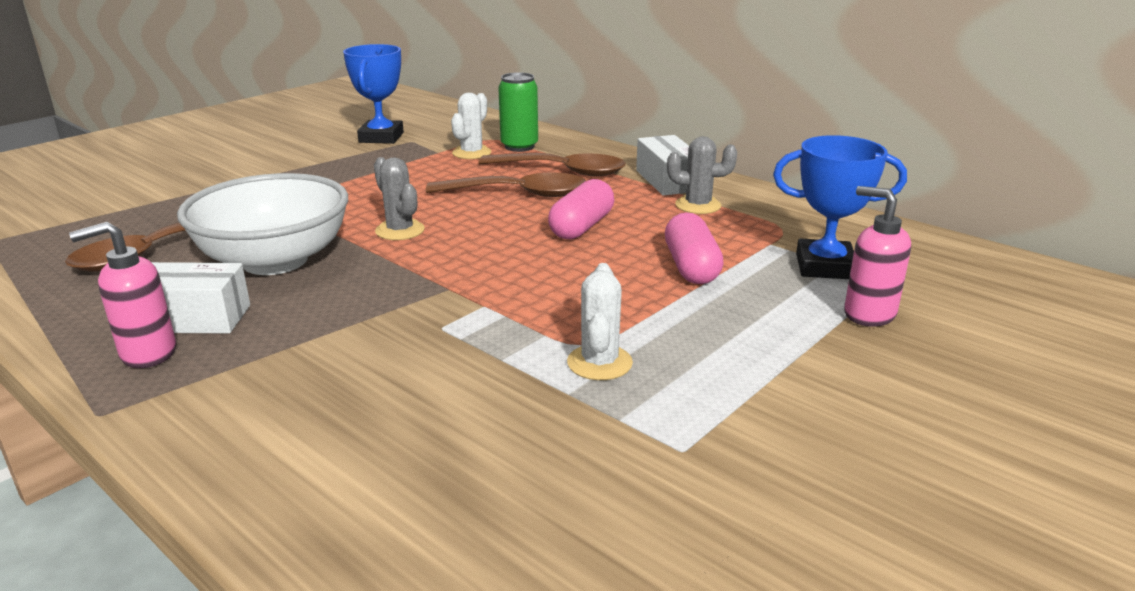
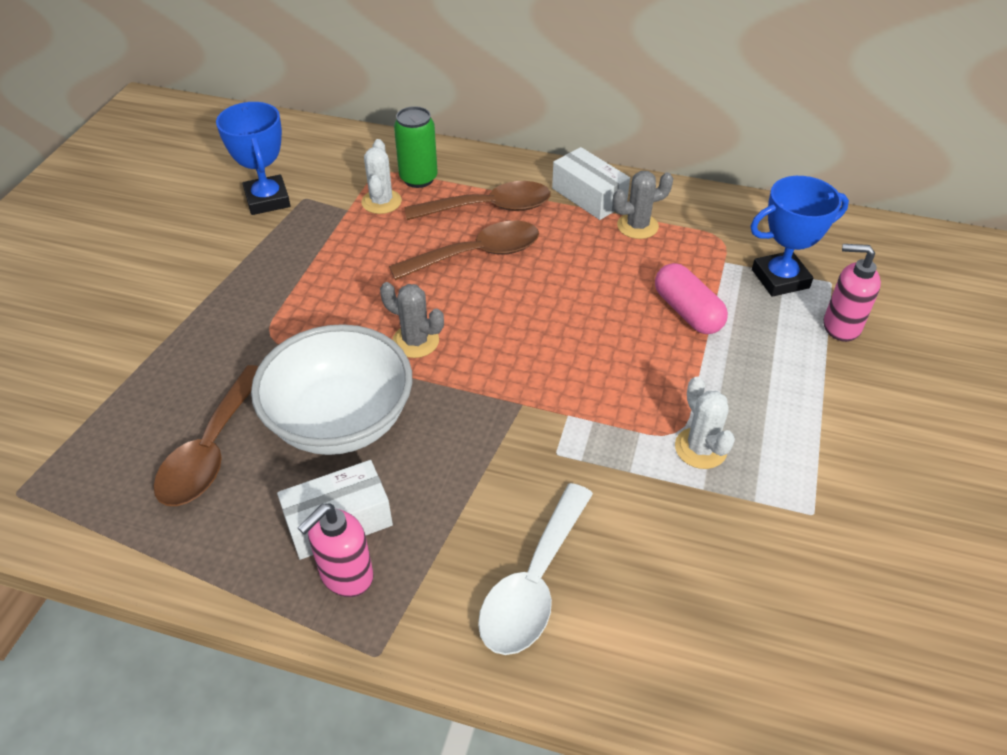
camera: 25 degrees left, 20 degrees up
(305, 410) = (534, 583): none -> white spoon
(581, 227) = (566, 286): pink capsule -> none

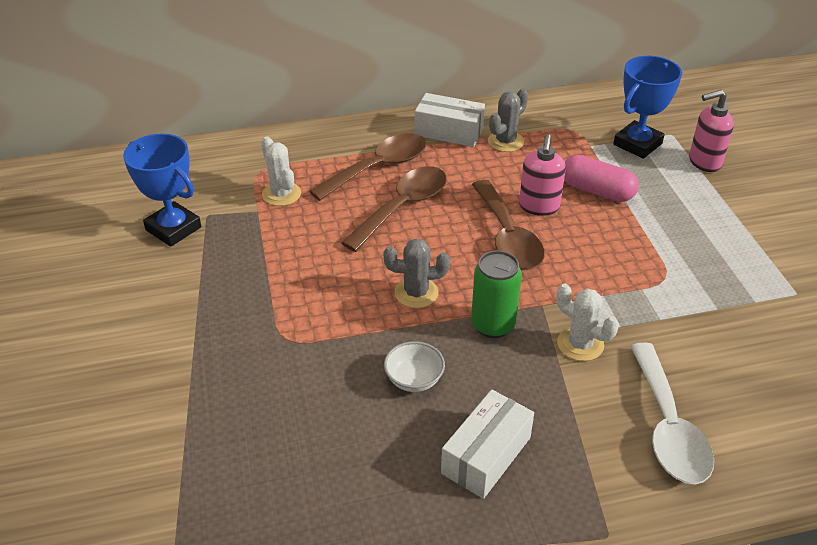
camera: 30 degrees left, 5 degrees down
(211, 449) = (325, 452): brown spoon -> brown spoon (507, 236)
(340, 421) = (414, 379): white bowl -> white bowl, size x0.42
(346, 575) = (530, 492): pink soap dispenser -> pink soap dispenser (539, 207)
(418, 178) = (296, 164): green can -> green can (493, 325)
(700, 448) = (691, 282): white cactus -> white cactus (580, 344)

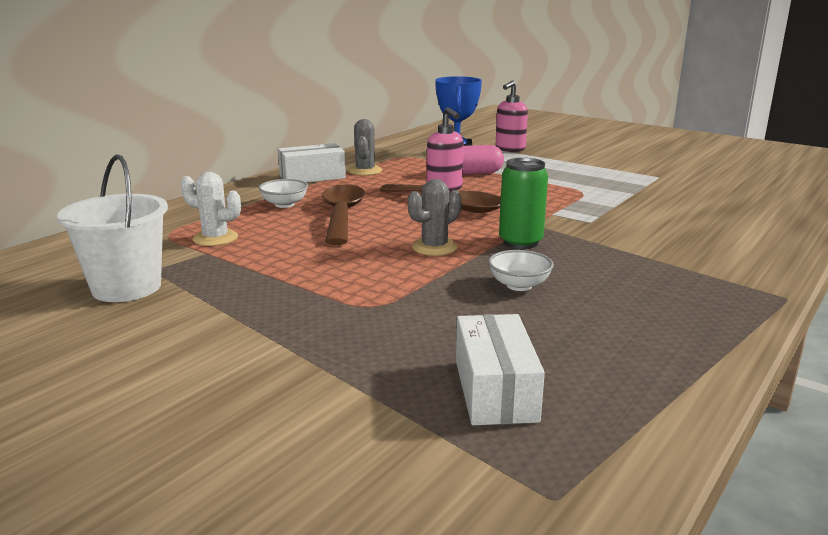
camera: 40 degrees left, 20 degrees down
(173, 228) = (127, 287): blue trophy -> white bucket
(378, 168) = (284, 204): brown spoon -> white bowl
(486, 455) = (644, 298): white box -> white box (495, 390)
(580, 344) = (592, 231): white cactus -> none
(667, 427) = (712, 243): white spoon -> none

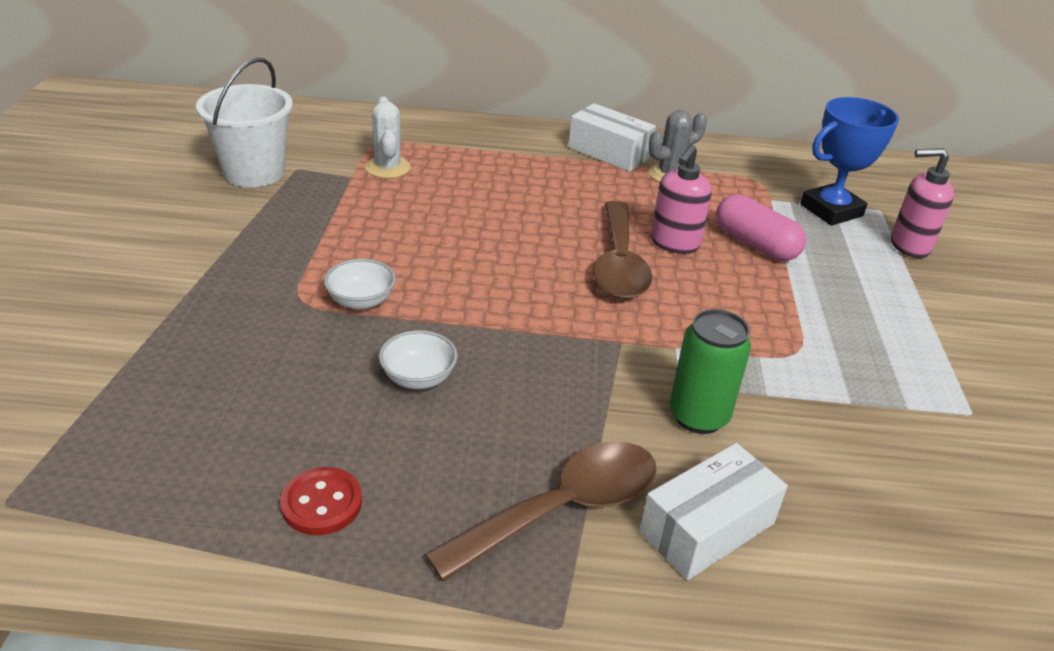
camera: 55 degrees right, 15 degrees up
(284, 204) = (509, 167): white bowl -> white bowl (361, 301)
(342, 215) = (513, 209): brown spoon -> brown spoon (562, 509)
(434, 247) = (477, 292): grey cactus -> none
(495, 390) = (171, 422): white box -> white box (707, 528)
(520, 242) = (548, 347): green can -> green can (698, 416)
(640, 345) = (321, 503): none -> red button

